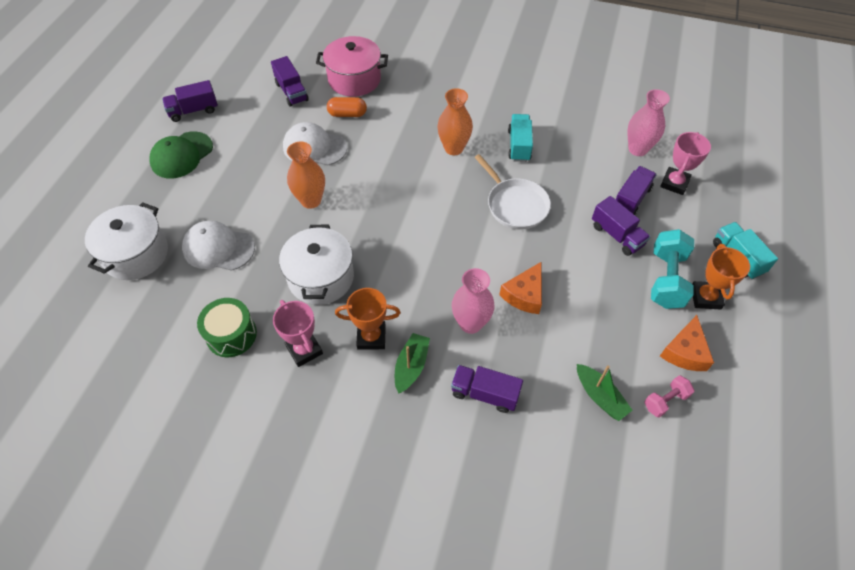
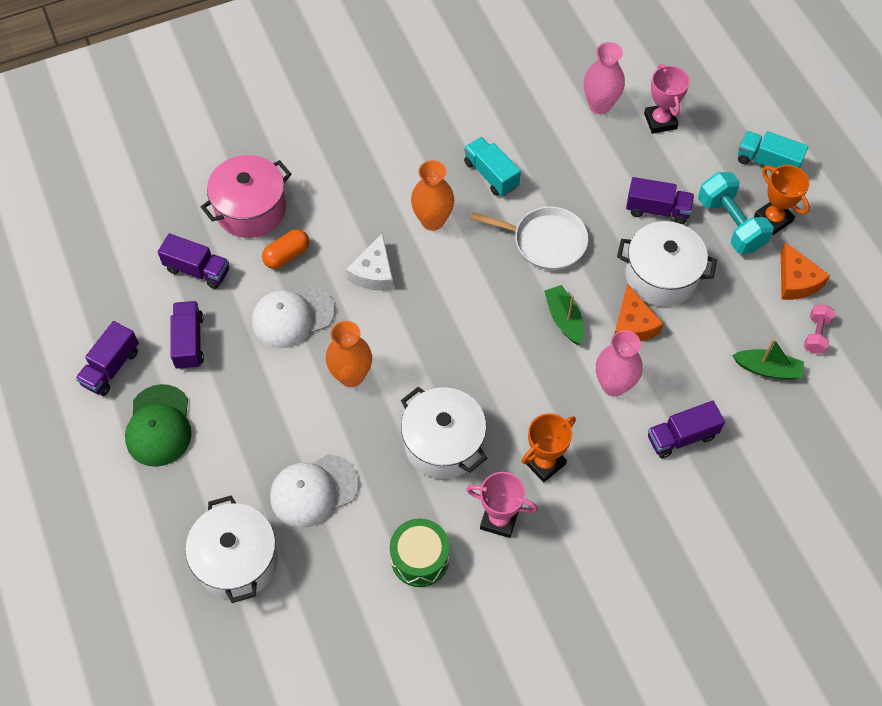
camera: 40 degrees left, 5 degrees up
(386, 154) = (373, 272): none -> white cheese
(411, 366) = (602, 461): green boat -> green boat (564, 319)
(577, 278) = (661, 276): none -> white pot
(631, 199) = (638, 163): purple truck -> purple truck (189, 342)

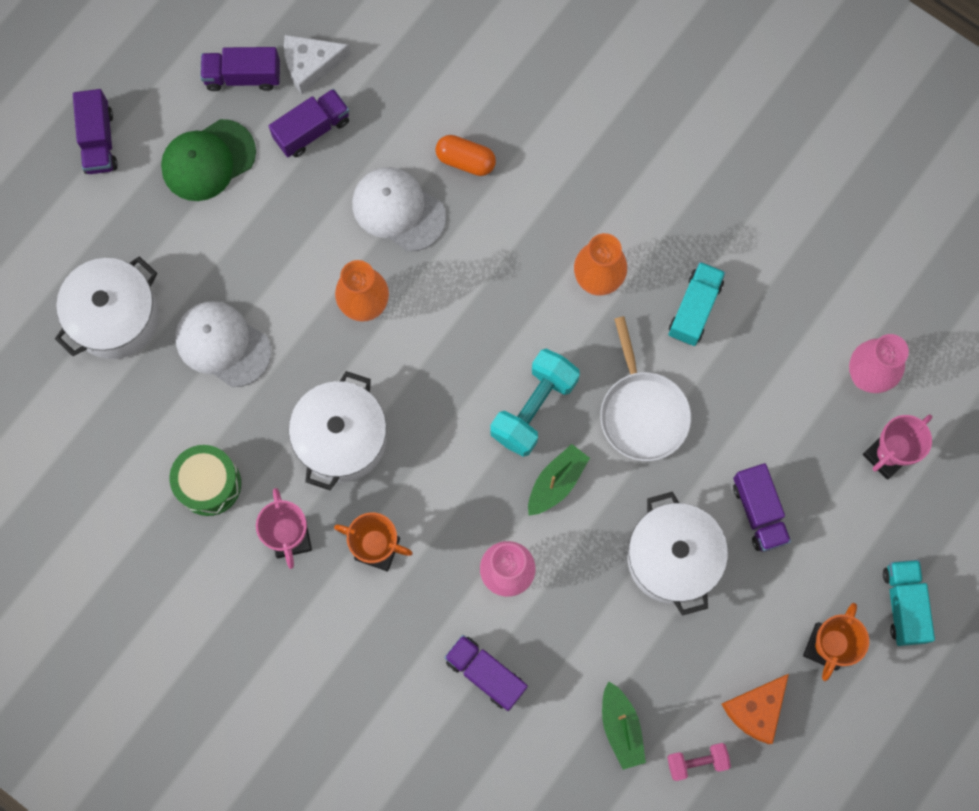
camera: 60 degrees right, 15 degrees up
(197, 270) = (396, 85): purple truck -> purple truck (99, 141)
(251, 209) = (499, 91): pink pot -> none
(373, 272) = (497, 258): white cheese -> white cheese (310, 65)
(632, 324) = (592, 557): orange cheese -> none
(730, 224) = (789, 602): turquoise dumbbell -> turquoise dumbbell (534, 408)

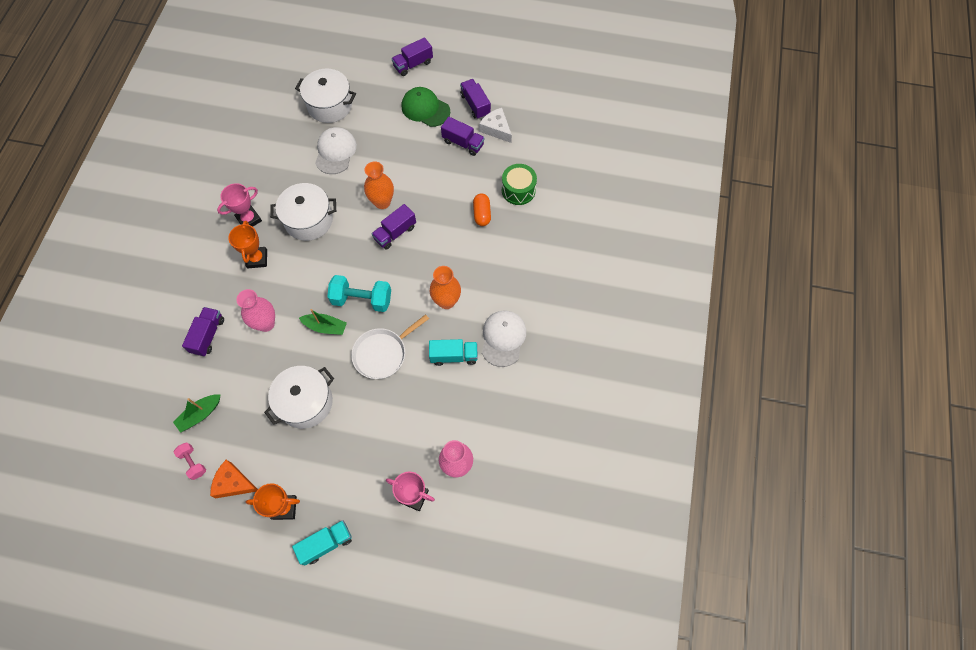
camera: 65 degrees right, 10 degrees down
(209, 484) = (263, 175): green drum -> green drum (518, 190)
(398, 210) = (440, 195): white cap -> white cap (503, 338)
(758, 512) = (350, 437): purple truck -> purple truck (395, 233)

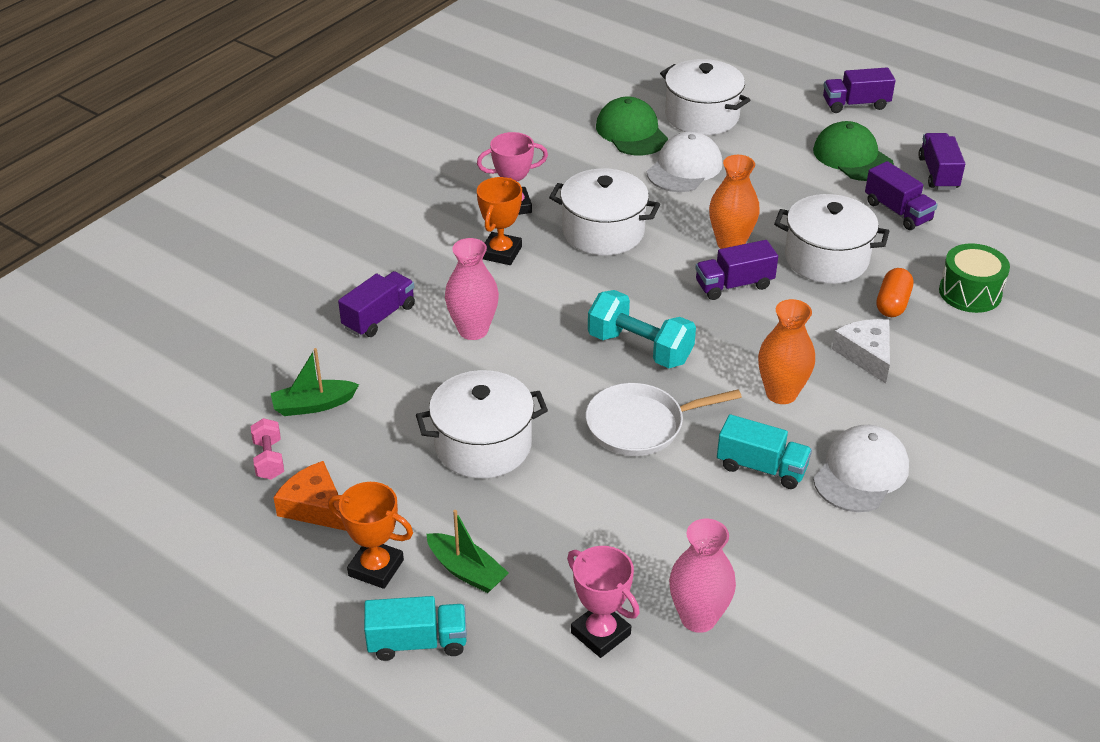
camera: 25 degrees right, 25 degrees down
(294, 133) = (631, 132): none -> green cap
(325, 327) = (564, 363): green boat -> green boat (466, 571)
(437, 194) = (826, 259): none -> white pot
(496, 129) = (962, 210): white cheese -> white cheese (866, 354)

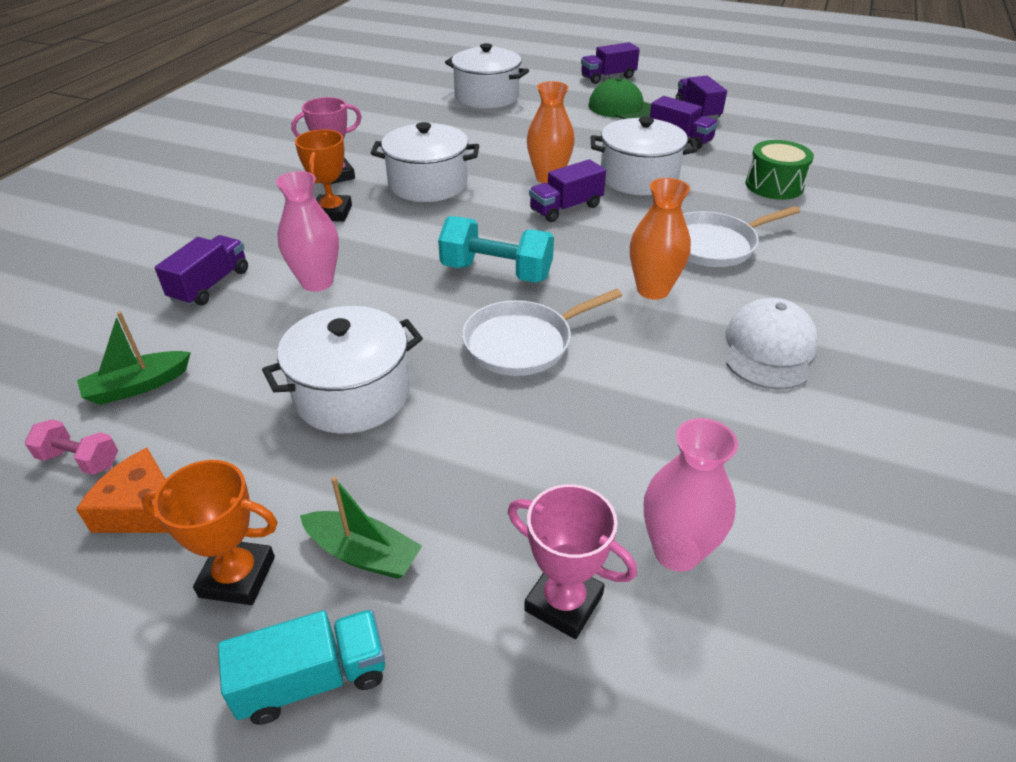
camera: 15 degrees left, 0 degrees up
(269, 459) = (80, 460): pink dumbbell -> pink dumbbell turned 45 degrees counterclockwise
(631, 132) = (430, 113): green cap -> none
(684, 168) = (485, 131): white cap -> none
(761, 467) = (667, 362): turquoise truck -> none
(866, 354) = (714, 245): white cheese -> white pan
(892, 304) = (714, 202): orange capsule -> none

